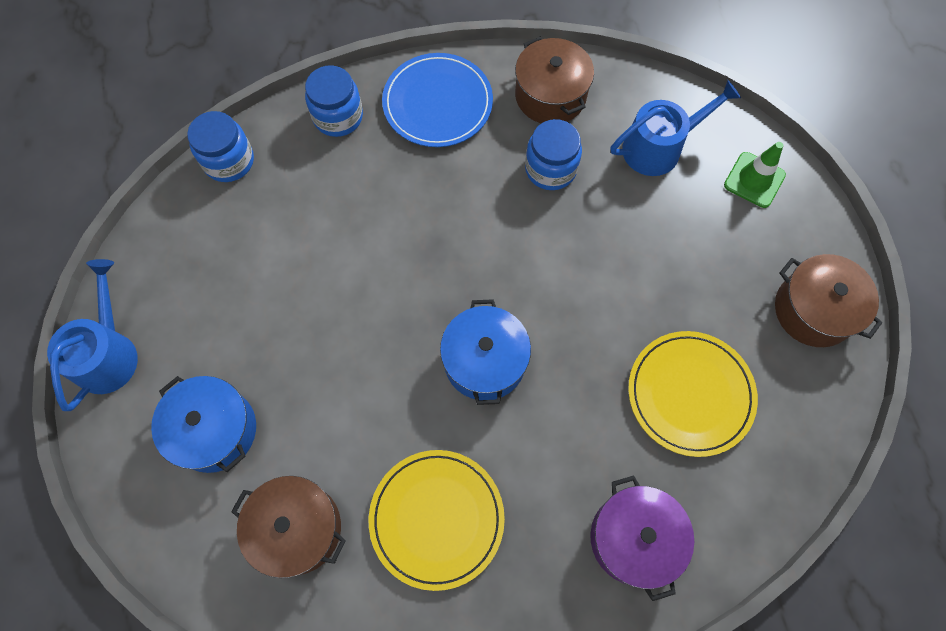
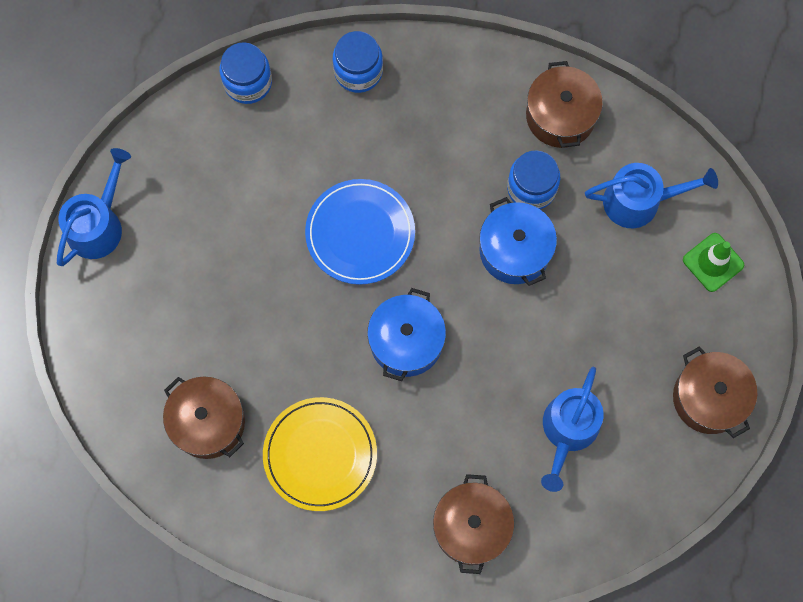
camera: 20 degrees right, 5 degrees up
(215, 430) = (166, 320): blue pot -> blue pot (515, 250)
(437, 103) = (453, 88): blue plate -> blue plate (360, 233)
(634, 538) = (471, 527): purple pot -> brown pot
(690, 394) = (568, 430): yellow plate -> blue watering can

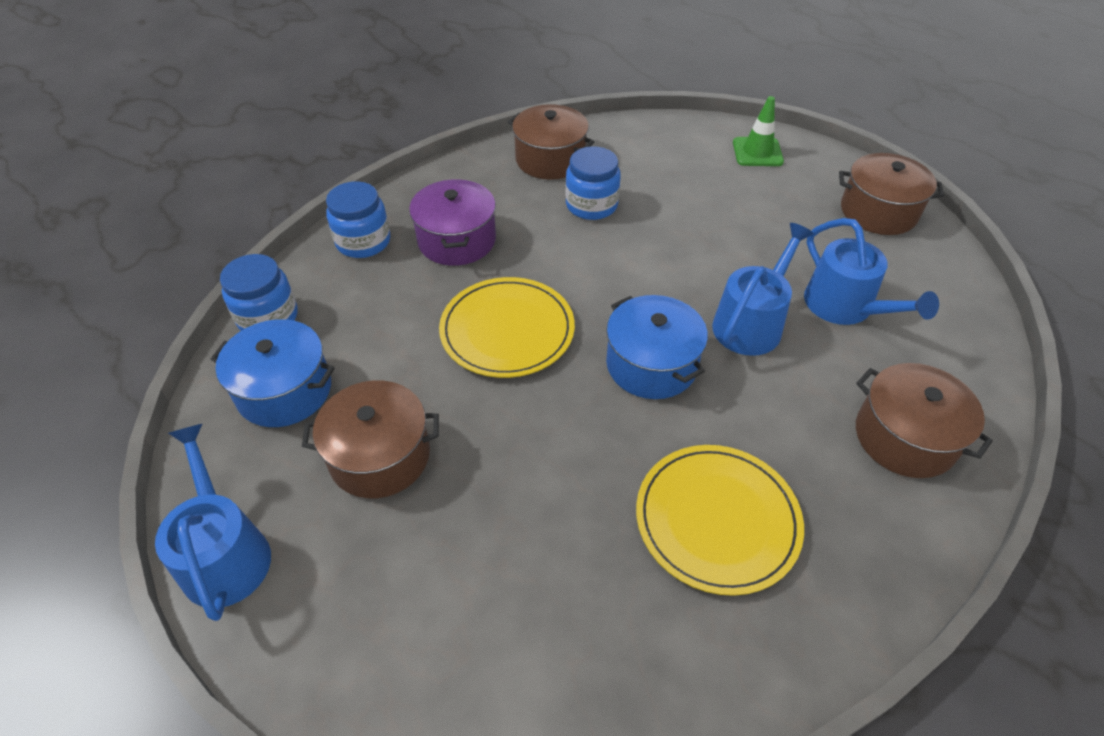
camera: 50 degrees left, 25 degrees down
(208, 422) = (578, 613): brown pot -> brown pot (380, 456)
(360, 233) = (507, 330): blue plate -> yellow plate
(413, 129) = (456, 240): none -> purple pot
(515, 250) = (636, 244): blue pot -> blue pot (284, 390)
(639, 201) = (667, 160): blue watering can -> blue watering can (751, 323)

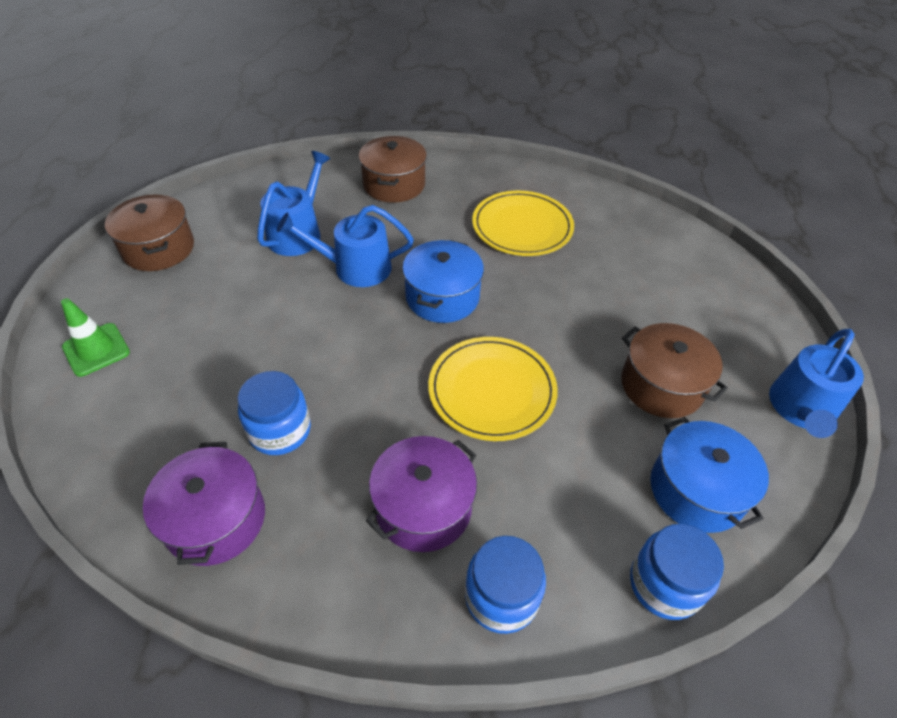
camera: 130 degrees left, 0 degrees up
(550, 159) = (215, 519): brown pot -> purple pot

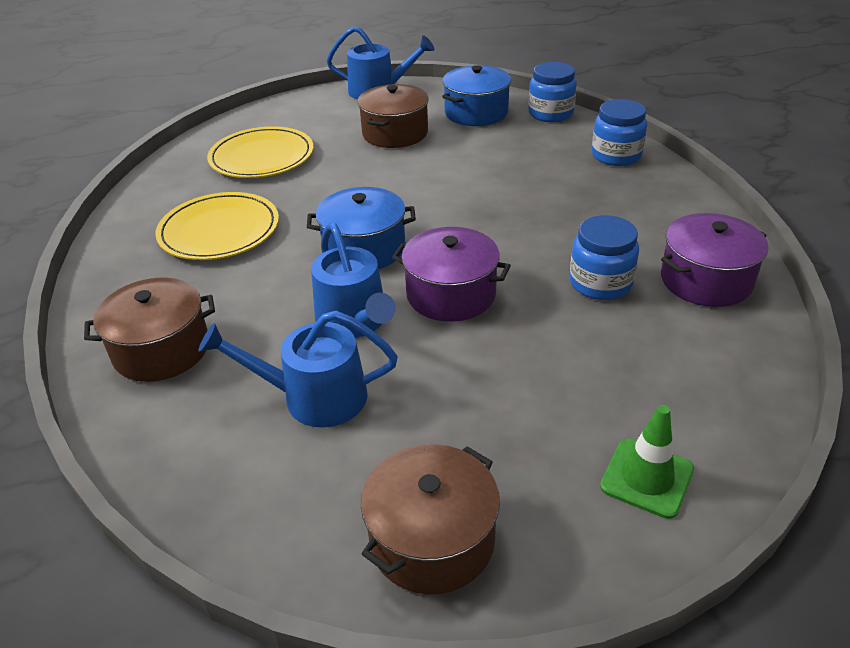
camera: 110 degrees left, 10 degrees down
(423, 507) = (590, 196): purple pot -> purple pot (451, 294)
(492, 390) = (460, 195): yellow plate -> yellow plate (262, 157)

